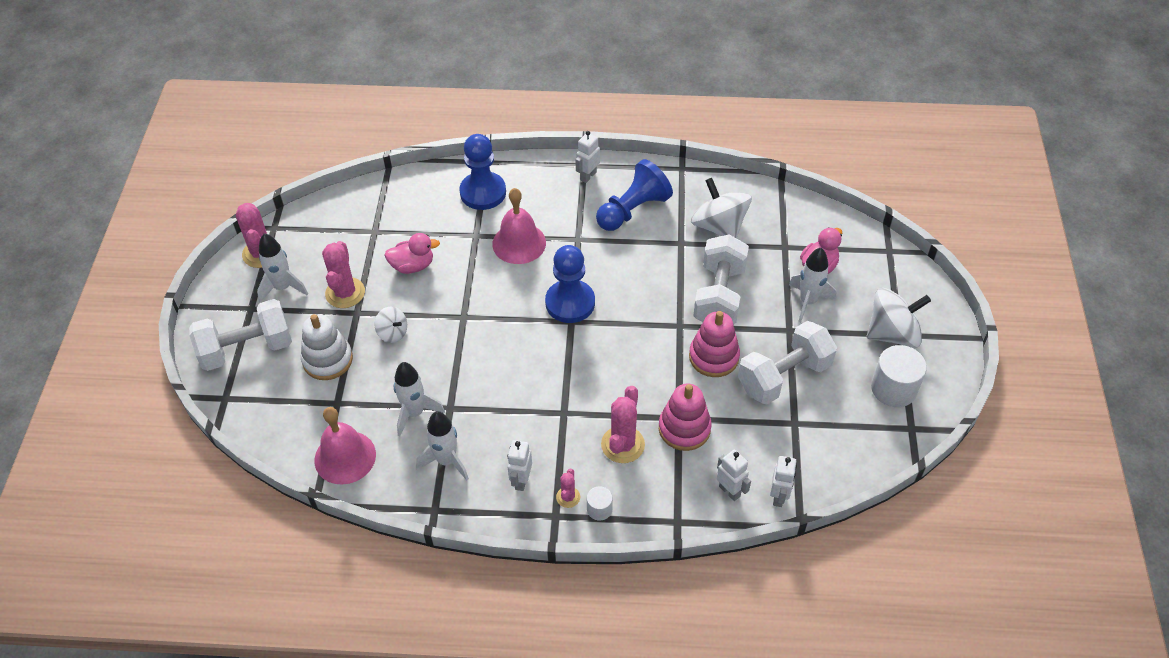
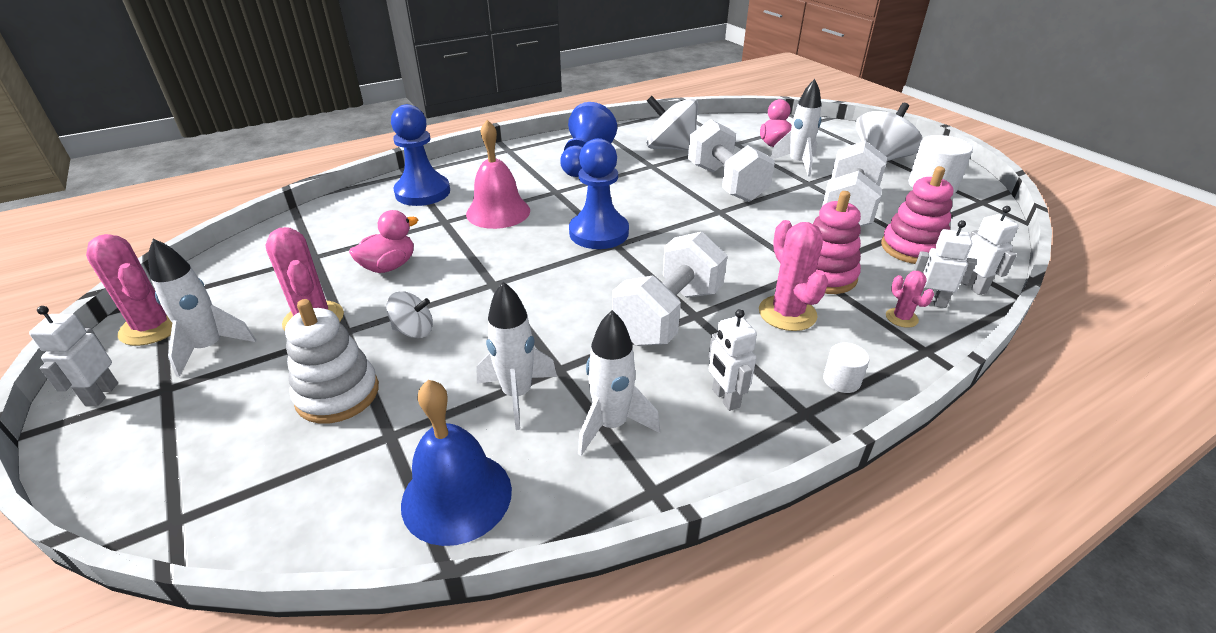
camera: 35 degrees left, 15 degrees down
(247, 349) = (185, 438): white dumbbell -> white dumbbell (668, 315)
(345, 457) = (456, 496): pink bell -> blue bell
(568, 497) = (795, 387): pink cactus -> pink cactus (901, 318)
(588, 176) = (520, 154): white robot -> white robot (101, 394)
(713, 357) = (776, 219): pink stacking toy -> pink stacking toy (912, 248)

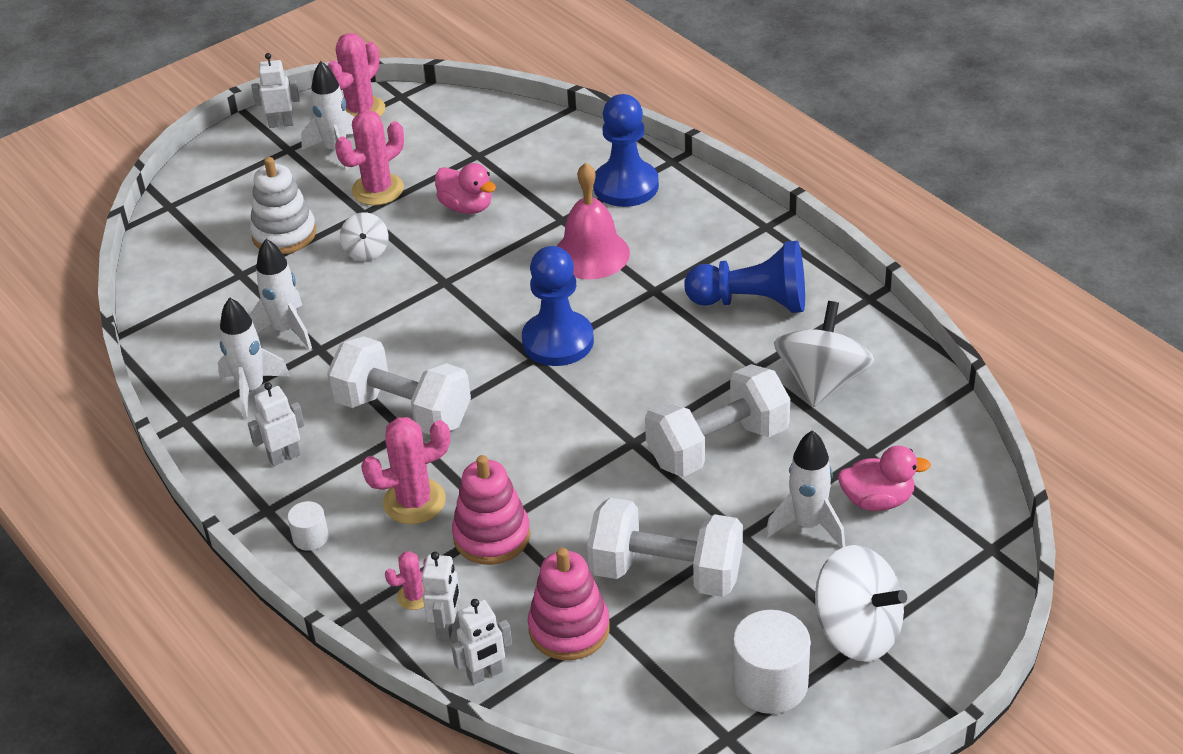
camera: 85 degrees right, 5 degrees up
(456, 496) = (183, 322): blue bell -> none

